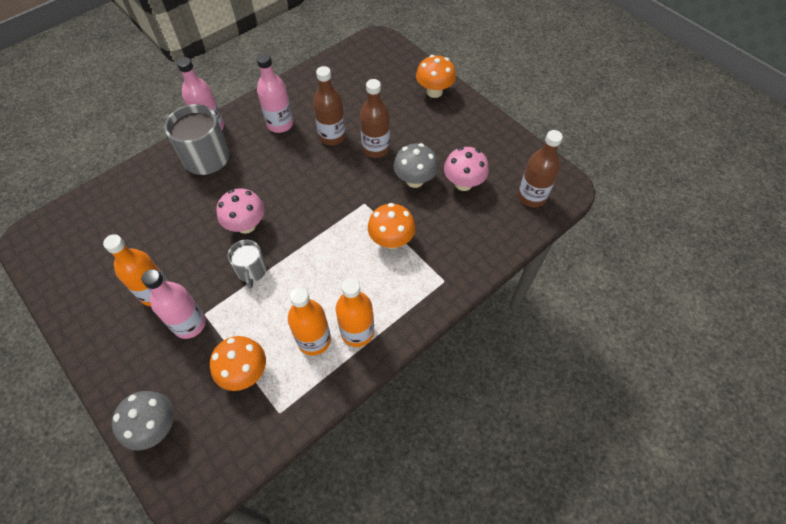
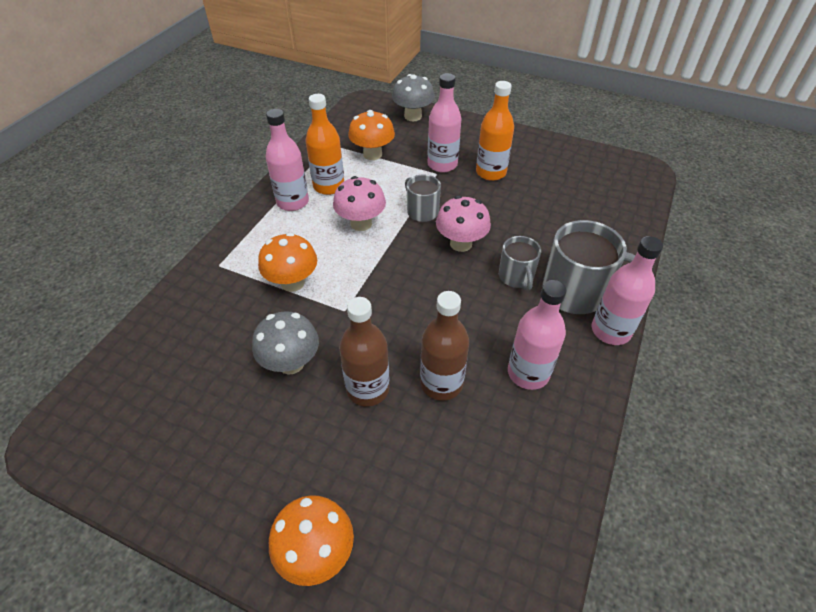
camera: 155 degrees right, 10 degrees down
(232, 182) = (516, 277): none -> grey mug
(357, 332) = (292, 202): orange bottle -> pink bottle
(463, 183) = (219, 384): pink mushroom -> pink mushroom (361, 223)
(531, 197) = (112, 401): brown bottle -> none

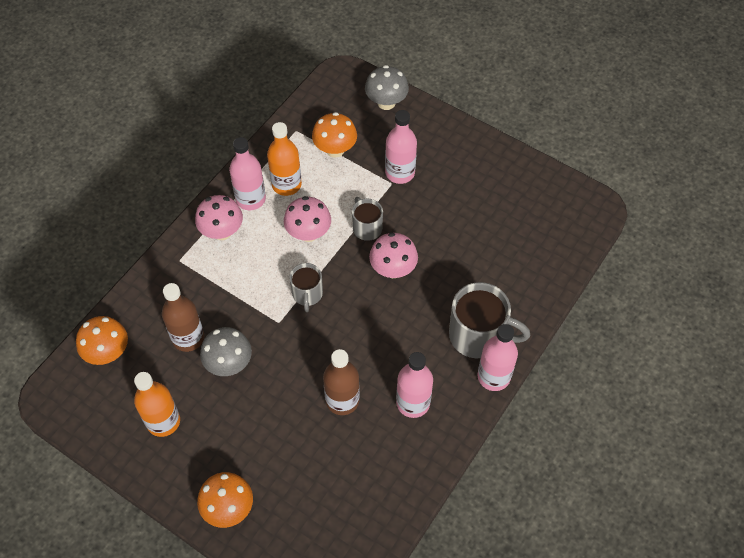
camera: 10 degrees right, 10 degrees up
(265, 233) = (222, 231): none -> pink mushroom
(292, 282) = (239, 288): orange mushroom -> orange mushroom (108, 353)
(368, 389) = (284, 396): brown bottle -> brown bottle (188, 338)
(491, 172) = (444, 190): orange bottle -> orange bottle (163, 421)
(516, 277) = (431, 312): grey mug -> grey mug (307, 294)

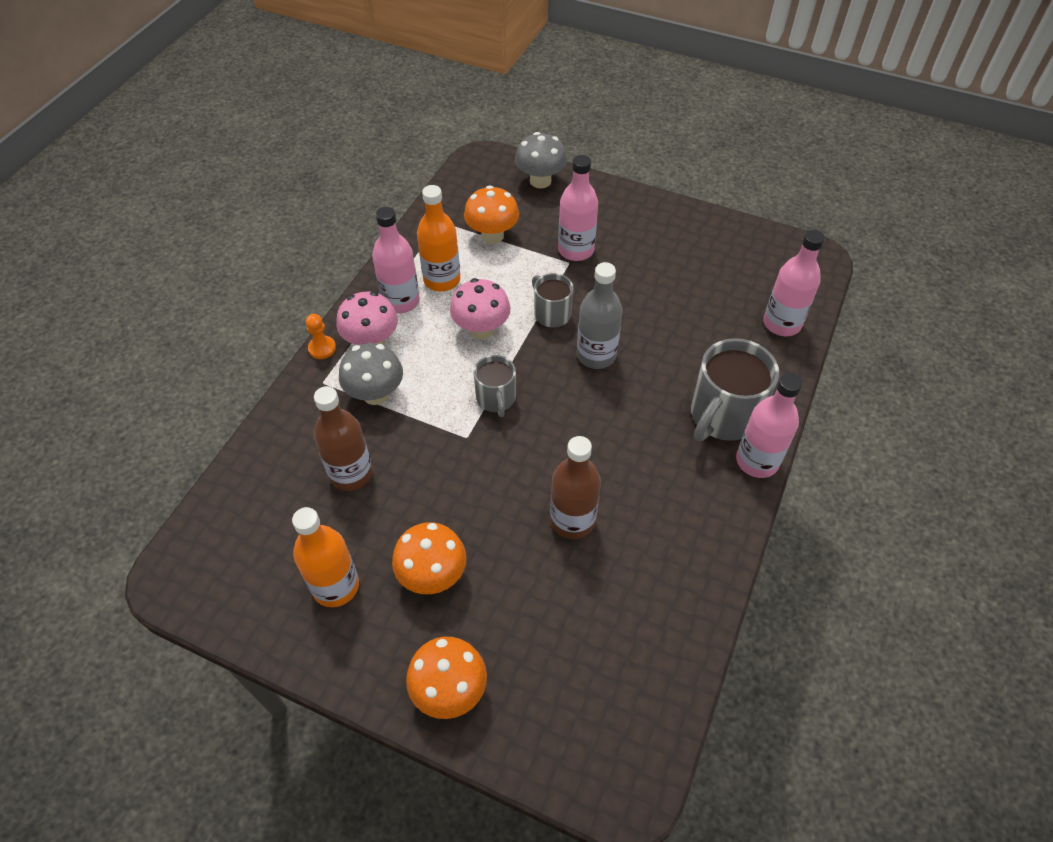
camera: 10 degrees left, 5 degrees down
(108, 353) = (244, 508): orange mushroom -> orange mushroom (432, 575)
(183, 231) = (322, 348): none -> orange pawn
(229, 364) = (412, 497): grey mushroom -> grey mushroom (375, 394)
(393, 269) = (596, 355): pink mushroom -> grey bottle
(413, 403) = (665, 509): pink bottle -> pink bottle (782, 323)
(478, 335) = (723, 416): grey mug -> grey mug turned 120 degrees clockwise

